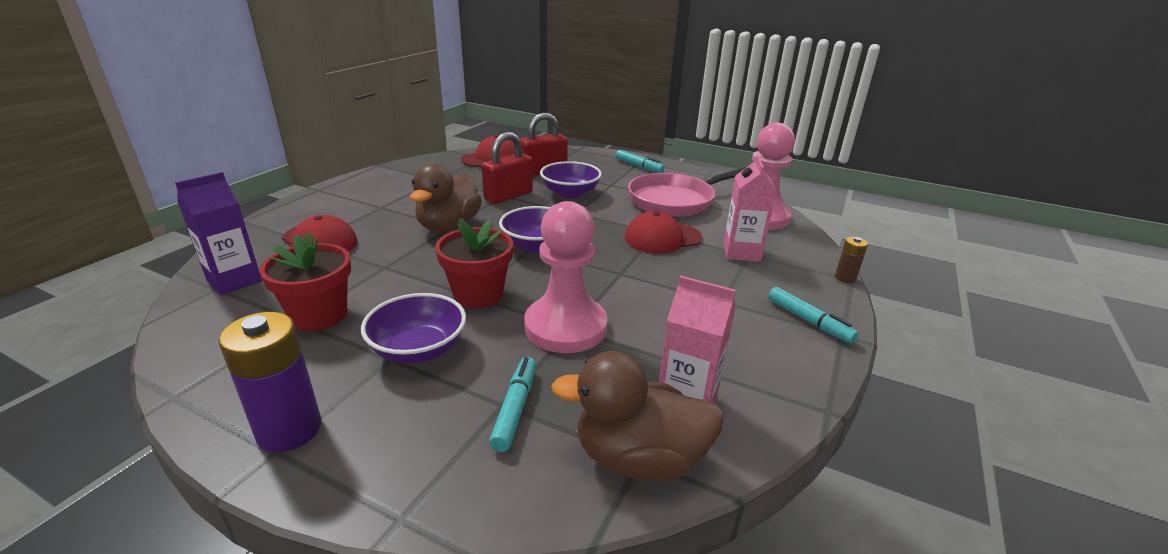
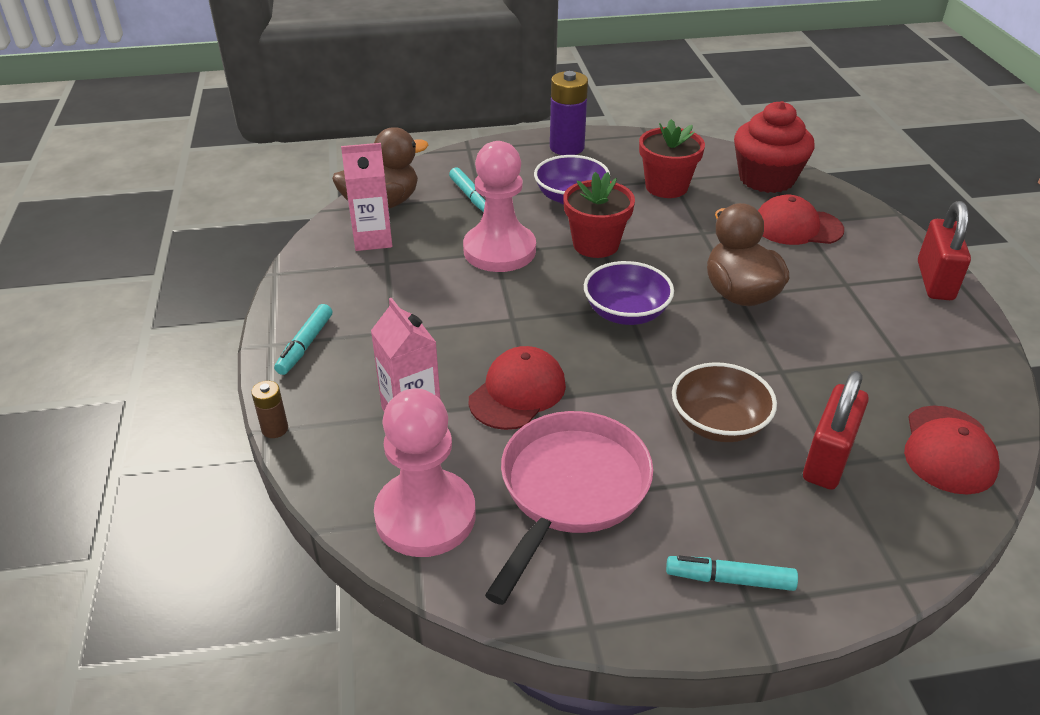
camera: 145 degrees right, 10 degrees up
(234, 281) = (766, 179): purple carton -> red cupcake
(508, 196) = (772, 372): red padlock -> red padlock (935, 281)
(570, 193) = (718, 423): purple bowl -> brown bowl
(808, 321) = (305, 345): turquoise marker -> turquoise marker turned 90 degrees counterclockwise

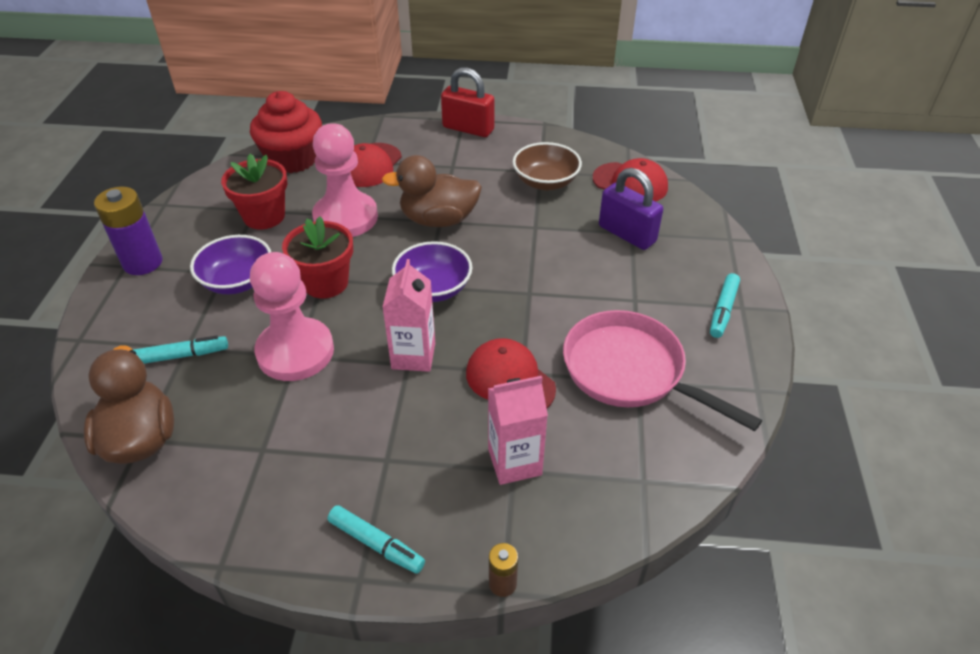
camera: 75 degrees left, 5 degrees up
(372, 239) = (208, 456): pink carton -> pink carton (413, 356)
(425, 516) = (641, 470): pink pawn -> pink pawn (345, 217)
(718, 423) = (580, 273): brown bowl -> brown bowl (545, 182)
(828, 459) = (627, 234): red padlock -> purple padlock

